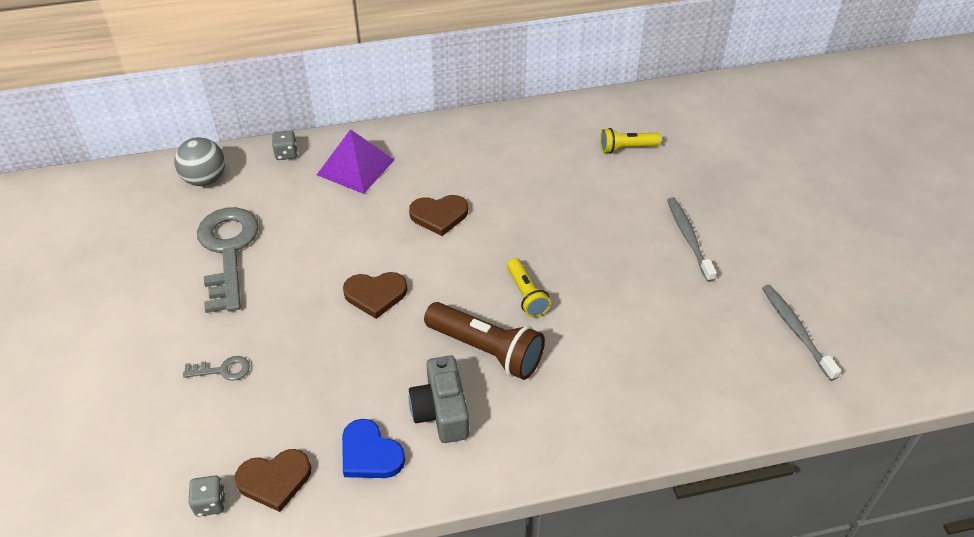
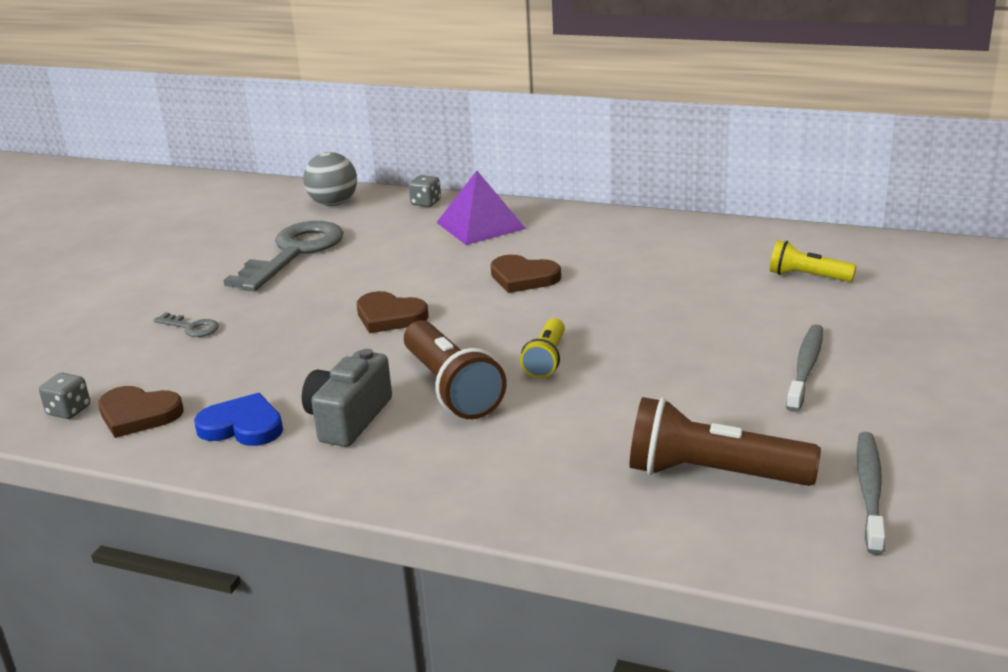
camera: 35 degrees right, 20 degrees down
(370, 454) = (242, 426): blue heart -> blue heart turned 120 degrees clockwise
(707, 356) = (712, 474): none -> brown flashlight

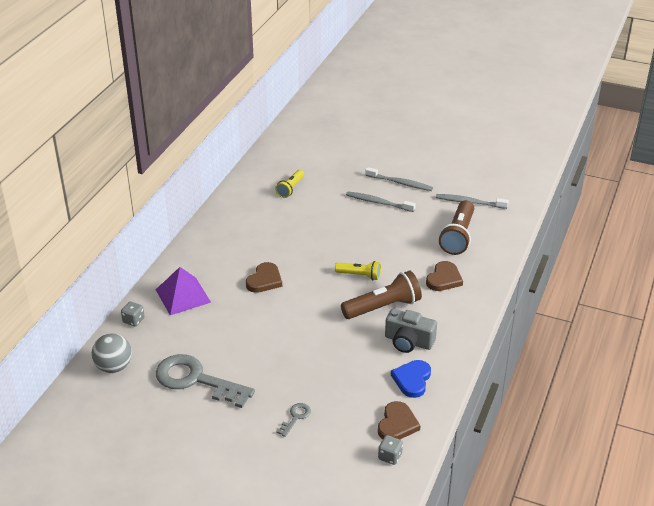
camera: 90 degrees left, 10 degrees up
(389, 316) = (300, 331): brown heart -> brown heart (444, 279)
(899, 391) = (400, 183): none -> grey toothbrush

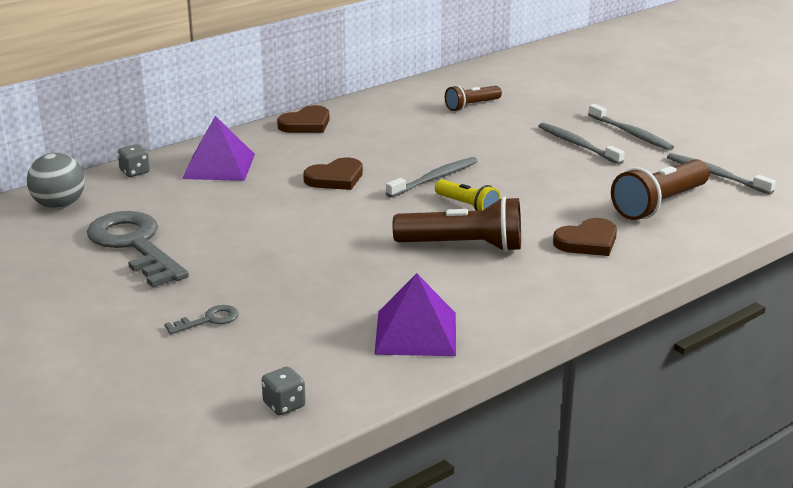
camera: 30 degrees right, 10 degrees down
(290, 189) = (471, 106): yellow flashlight -> brown flashlight
(322, 259) = (435, 178): none -> grey toothbrush
(397, 424) = (337, 373): brown heart -> brown heart (306, 124)
(408, 341) = (458, 291): grey camera -> none
(412, 380) = (416, 333): blue heart -> purple pyramid

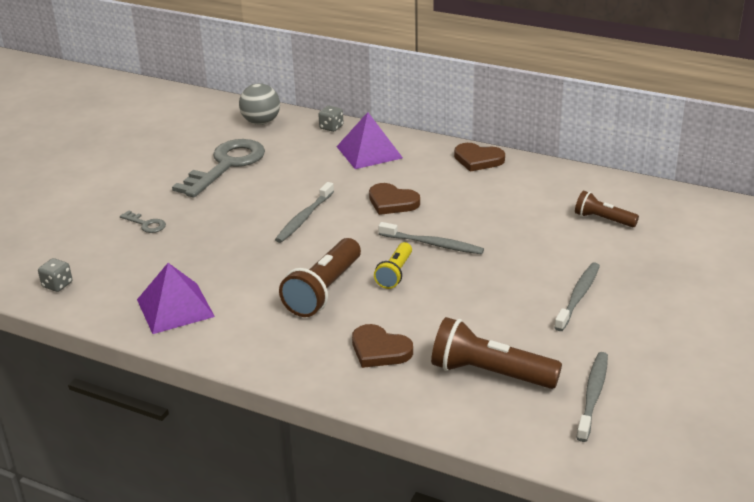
camera: 65 degrees right, 5 degrees up
(464, 246) = (323, 291): brown flashlight -> brown flashlight turned 45 degrees clockwise
(631, 134) = (639, 321): grey toothbrush -> grey toothbrush (304, 218)

